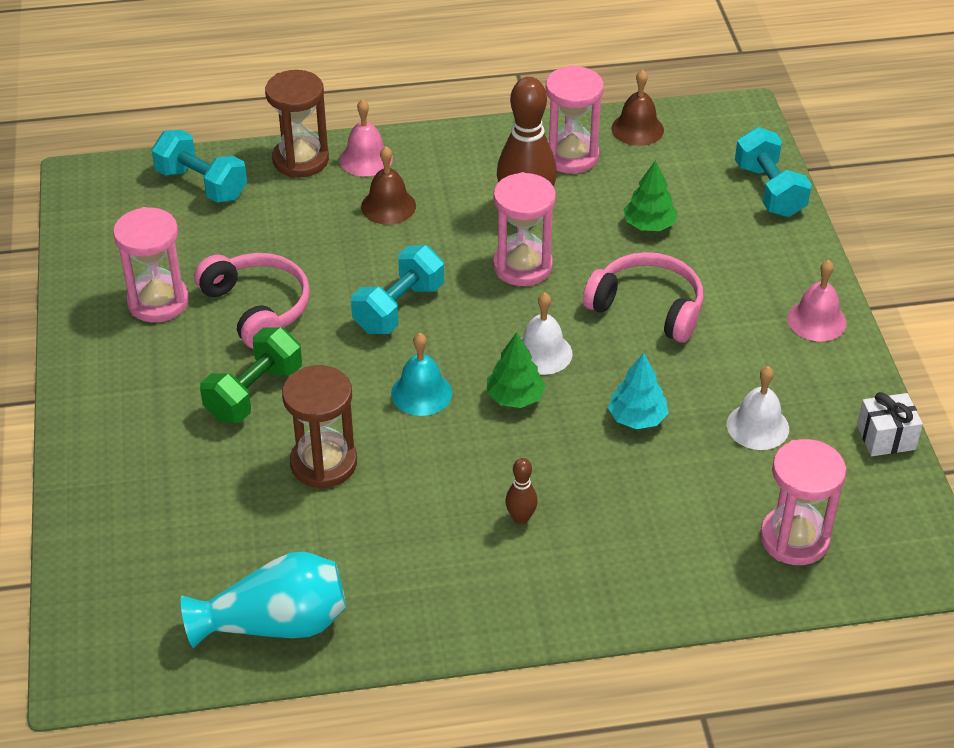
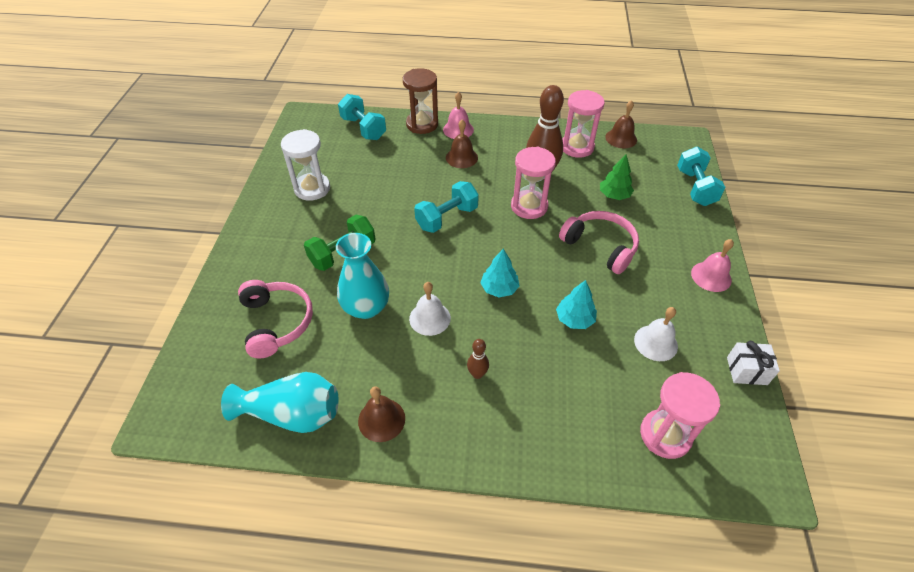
camera: 15 degrees right, 5 degrees up
(158, 302) = (312, 188): pink hourglass -> white hourglass
(258, 308) = (366, 202): pink headphones -> pink headphones (277, 322)
(323, 463) = (366, 307): brown hourglass -> turquoise vase
(406, 603) = (381, 419): none -> brown bell
(421, 393) = (442, 274): turquoise bell -> none
(515, 397) = (499, 288): green tree -> turquoise tree
(542, 353) = (525, 263): white bell -> white bell (430, 318)

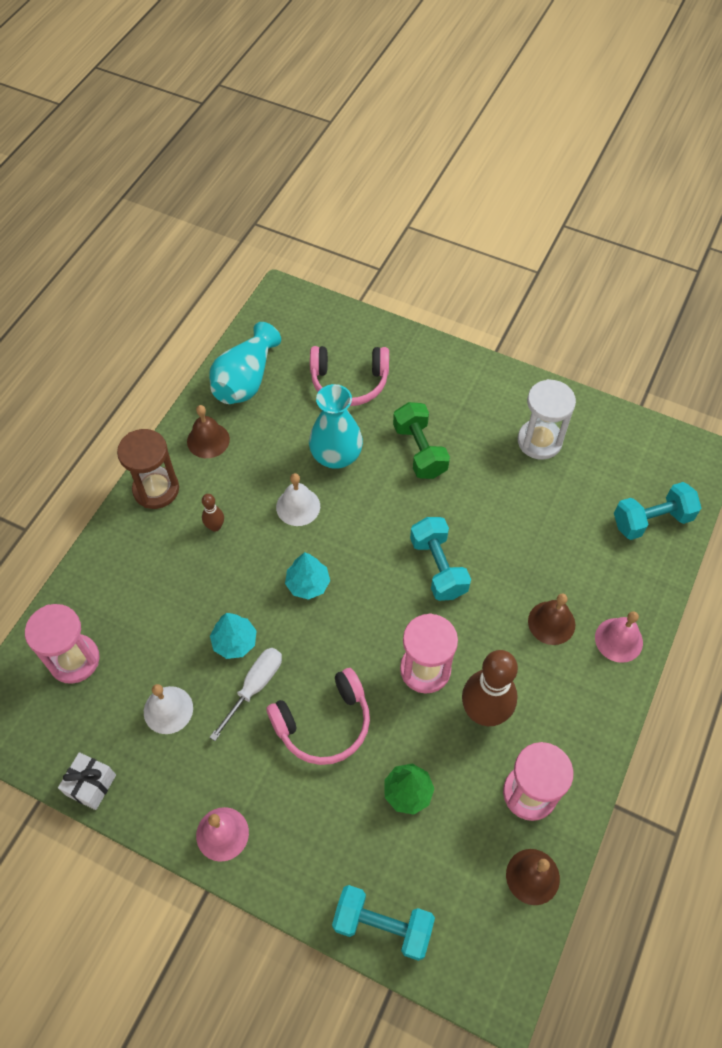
camera: 110 degrees right, 10 degrees up
(422, 124) = (644, 596): brown hourglass -> brown hourglass (156, 489)
(601, 294) = (254, 687): none -> white screwdriver

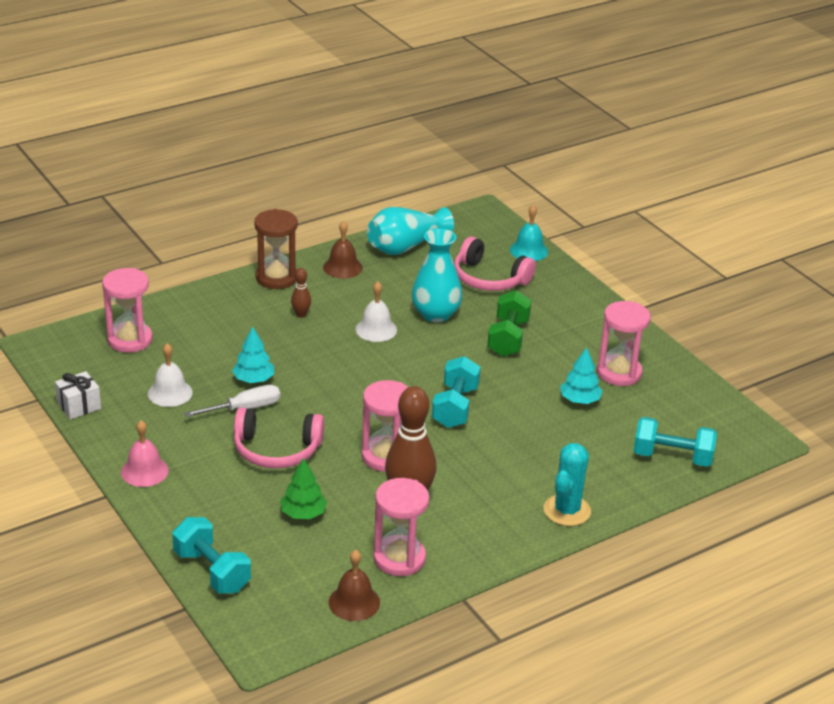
camera: 30 degrees right, 25 degrees down
(308, 584) = (340, 373): turquoise tree -> turquoise tree (579, 400)
(357, 326) = (529, 250): none -> turquoise bell
(539, 441) = (619, 373): white hourglass -> pink hourglass
(551, 622) = (518, 476): brown bell -> none
(618, 640) = (567, 510): pink bell -> turquoise cactus

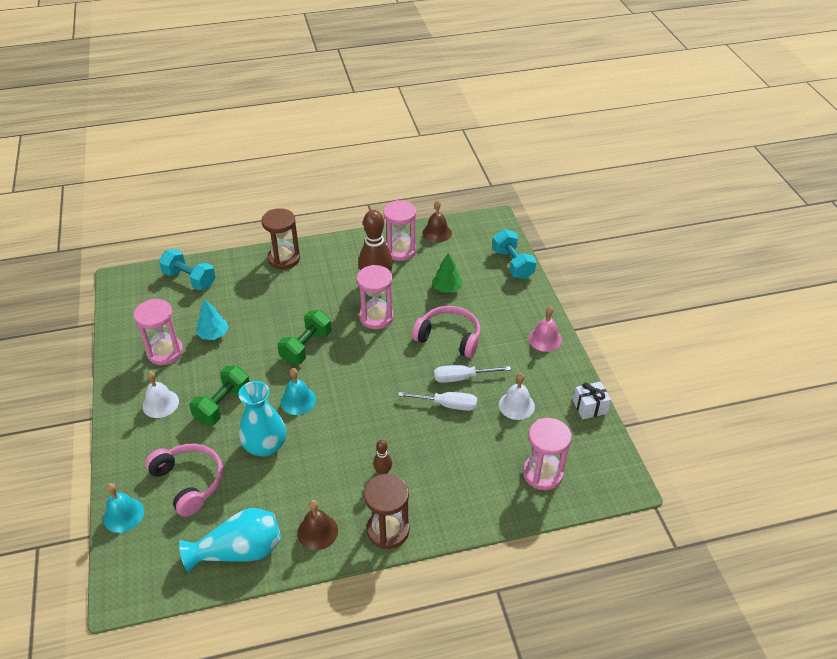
camera: 160 degrees left, 10 degrees up
(253, 379) = (447, 405): turquoise tree -> white screwdriver
(376, 329) = (325, 439): white bell -> white bell (160, 403)
(428, 355) = (298, 400): none -> turquoise bell
(455, 407) = (306, 347): turquoise dumbbell -> green dumbbell
(567, 510) = (284, 259): turquoise cactus -> brown hourglass

